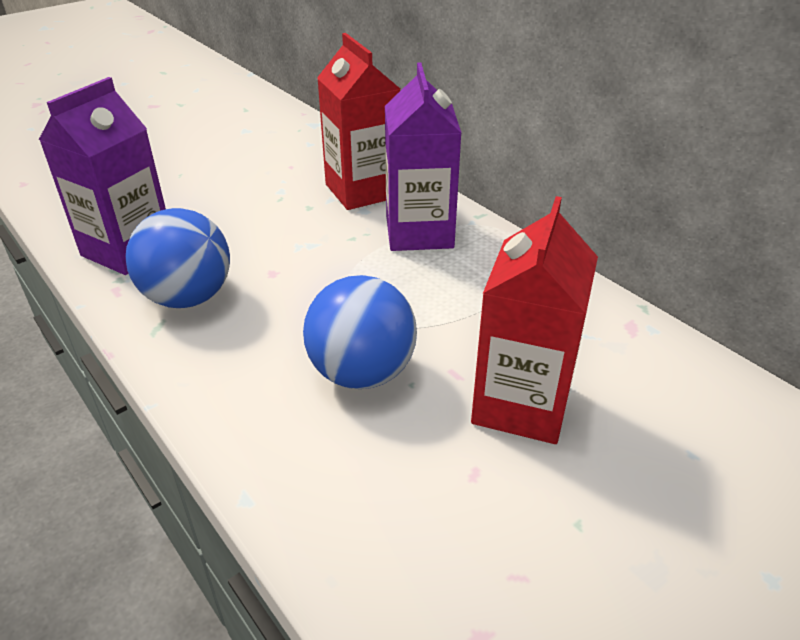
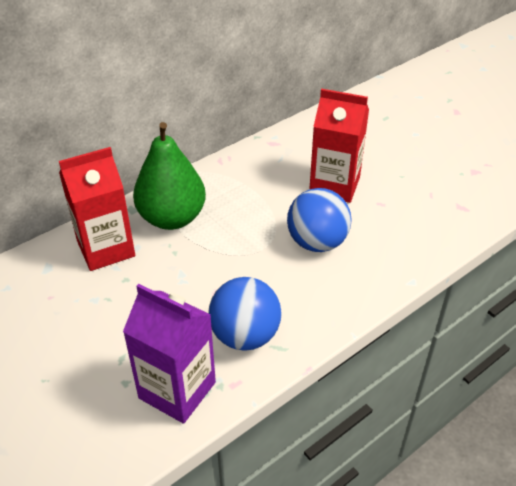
camera: 90 degrees left, 5 degrees up
(419, 232) = (172, 218): purple carton -> green pear

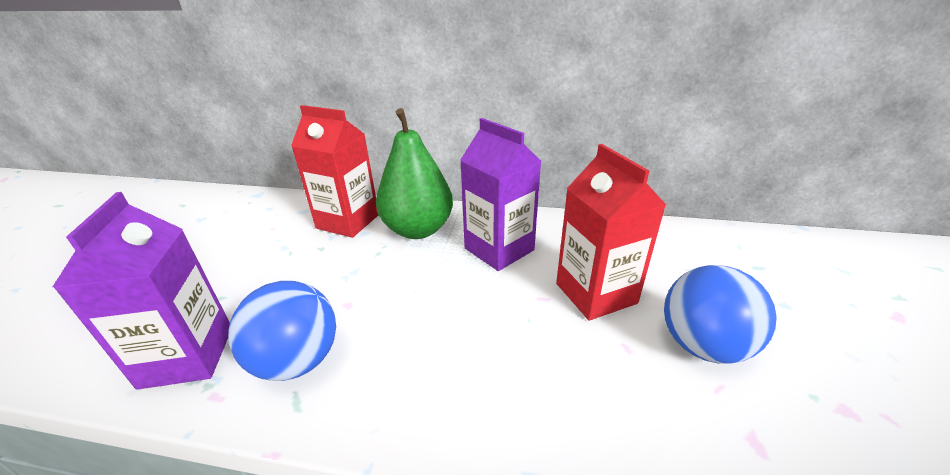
camera: 50 degrees right, 10 degrees down
(248, 195) = (499, 249): none -> purple carton
(317, 242) = (493, 332): blue ball -> blue ball (702, 345)

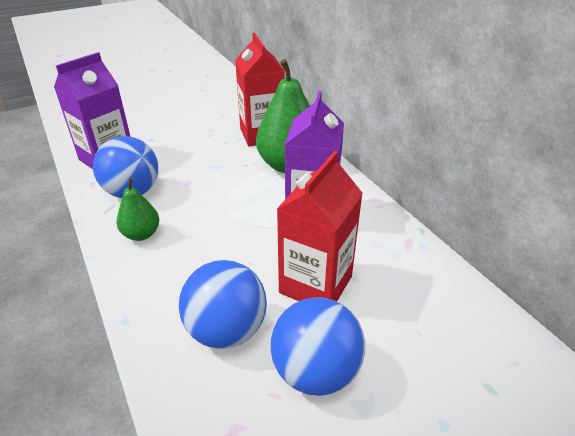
camera: 50 degrees right, 5 degrees up
(390, 388) = (141, 234): none -> green pear
(614, 383) = (226, 330): none -> blue ball

